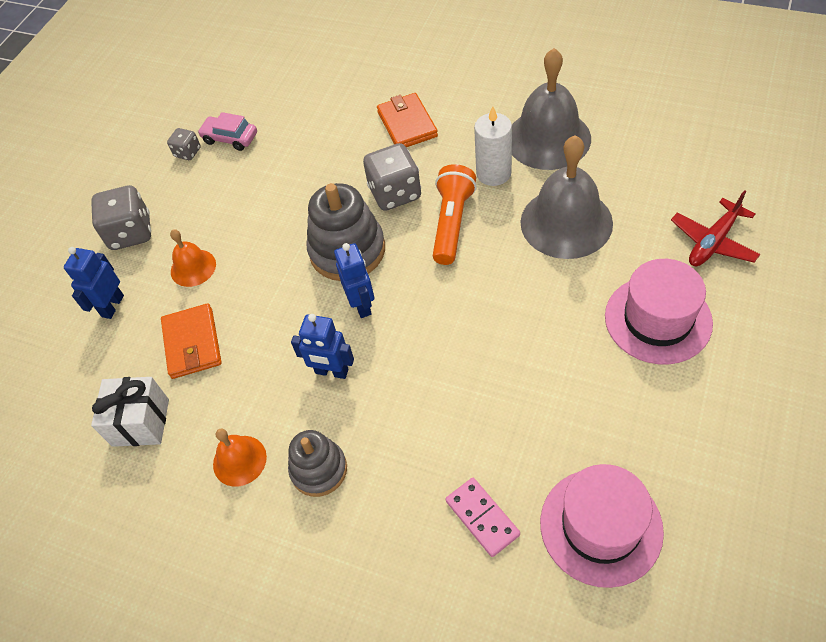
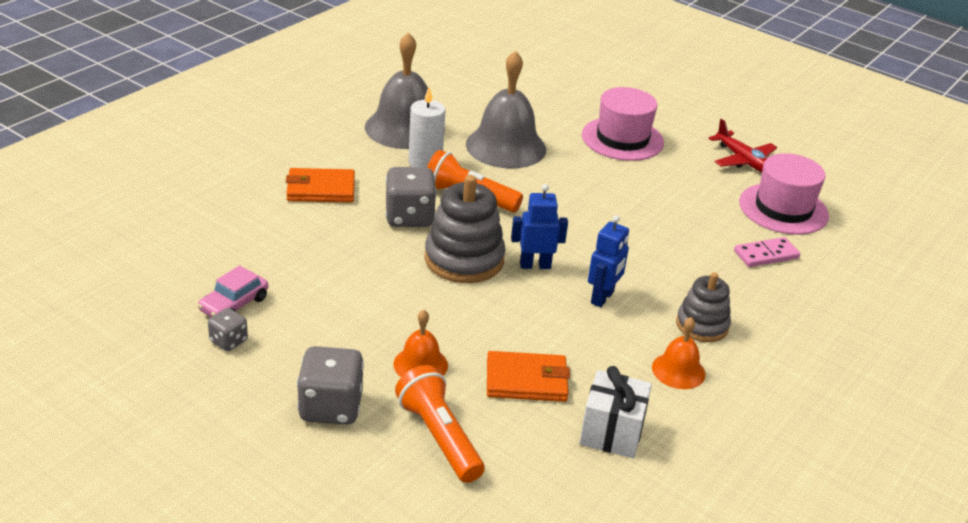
camera: 85 degrees left, 20 degrees down
(112, 306) = (439, 437): blue robot -> orange flashlight
(713, 242) = (564, 98): red plane -> red plane (743, 161)

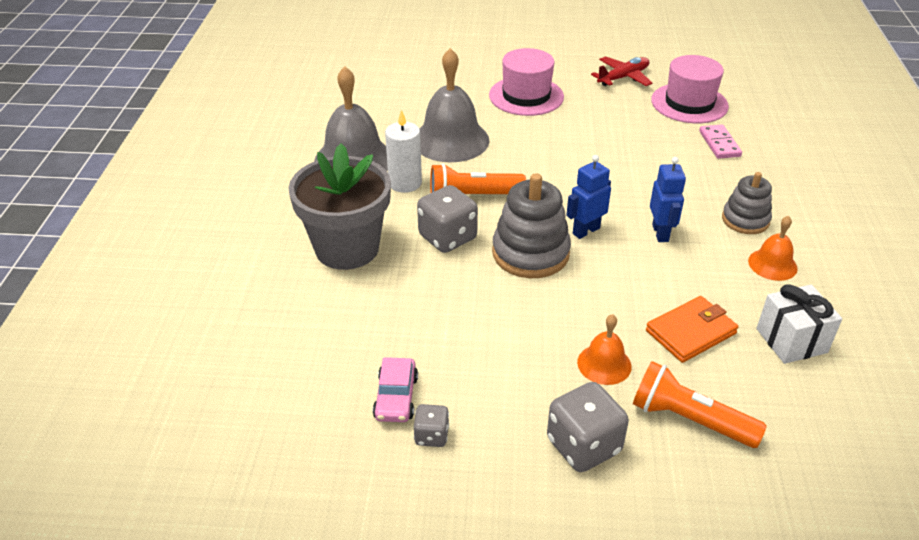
camera: 30 degrees left, 5 degrees up
(320, 189) = (347, 248): orange wallet -> grey flower pot
(743, 161) = (623, 77): red plane -> red plane turned 60 degrees counterclockwise
(766, 255) = (719, 144): pink domino -> pink domino turned 45 degrees counterclockwise

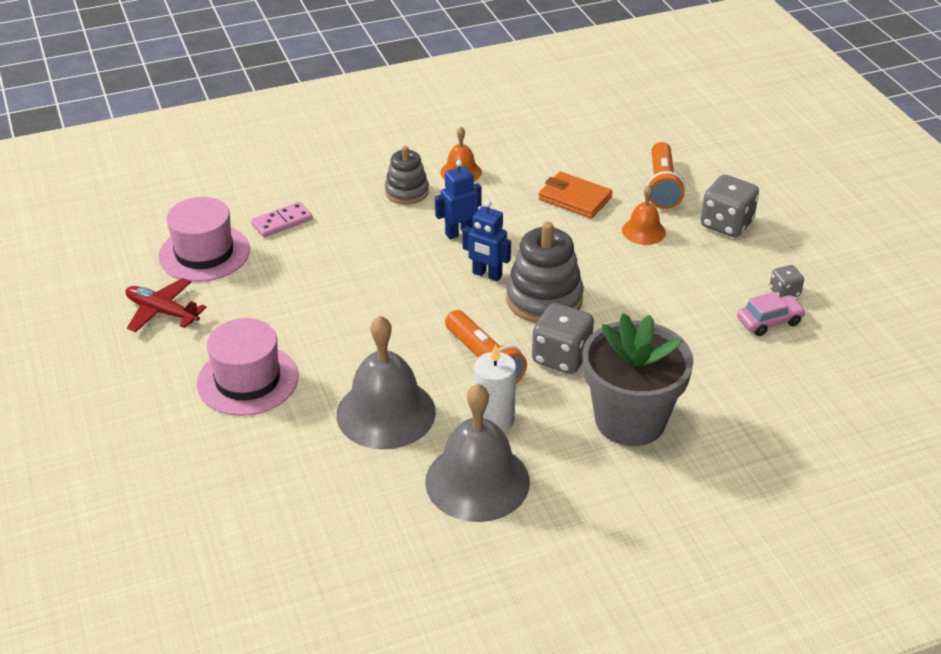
camera: 115 degrees left, 0 degrees up
(791, 340) = (546, 155): white gift -> none

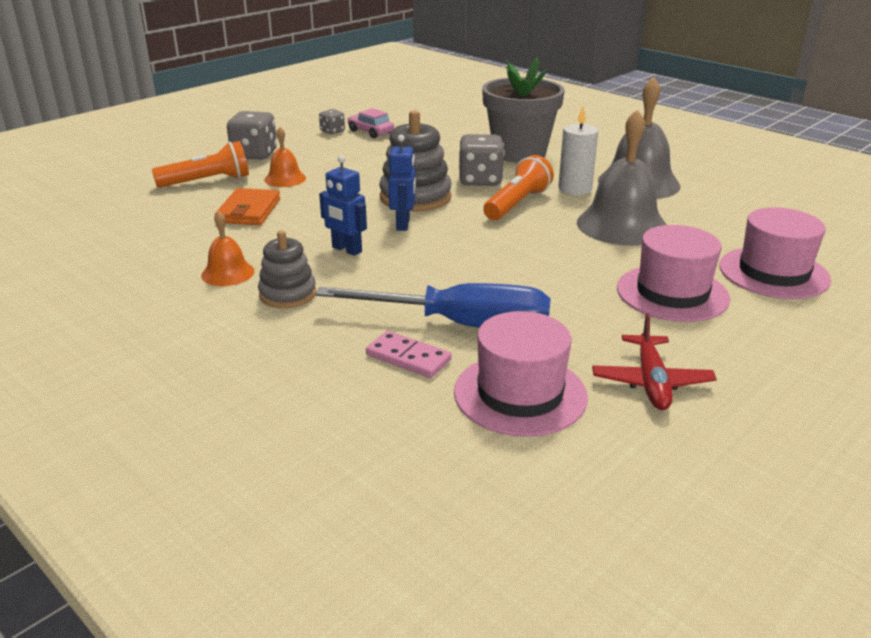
camera: 115 degrees left, 10 degrees down
(222, 464) = (773, 273): none -> pink hat
(300, 255) = (461, 325): none -> blue screwdriver

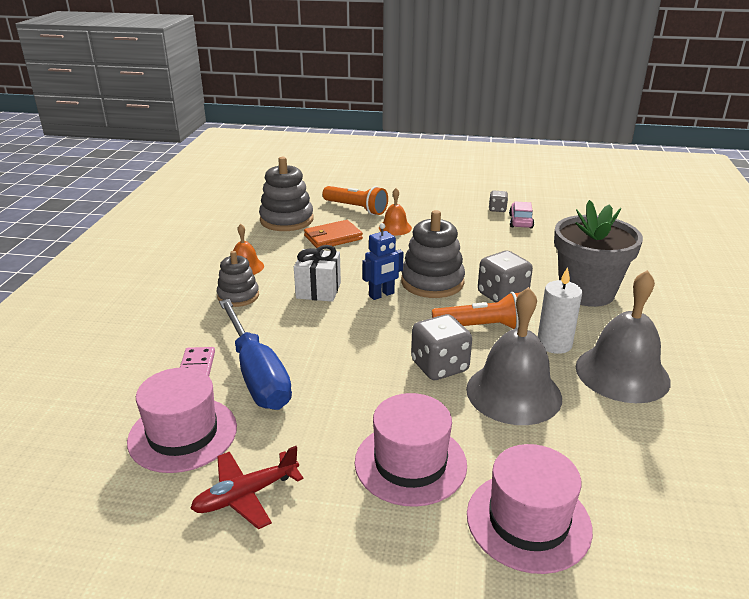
camera: 55 degrees right, 0 degrees up
(159, 221) = (286, 220): none -> grey stacking toy
(254, 155) = (416, 204): grey dice -> grey dice (439, 366)
(346, 250) = (318, 290): blue robot -> white gift

